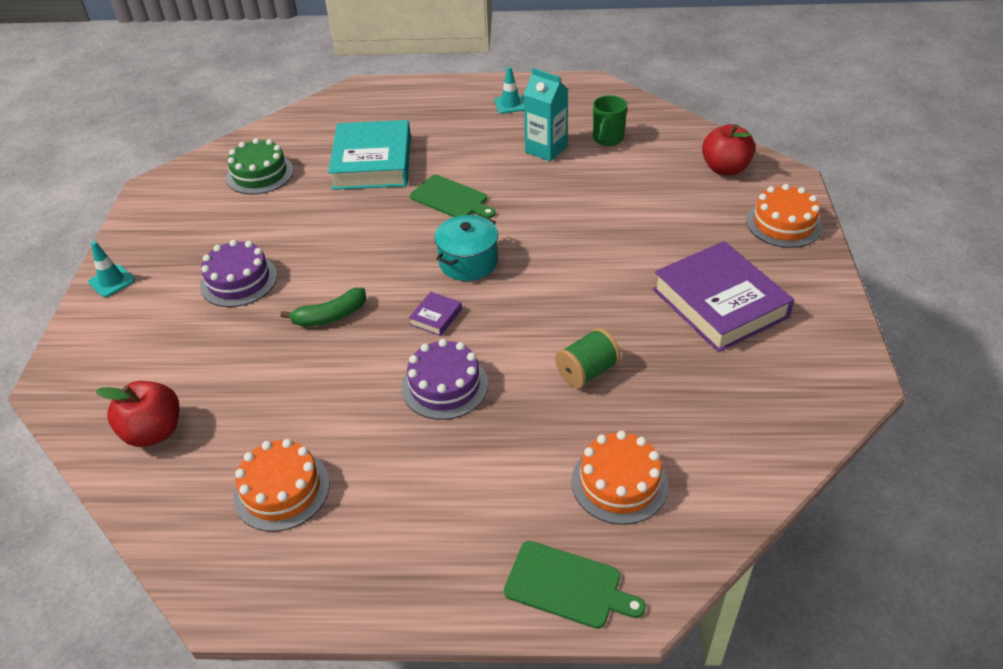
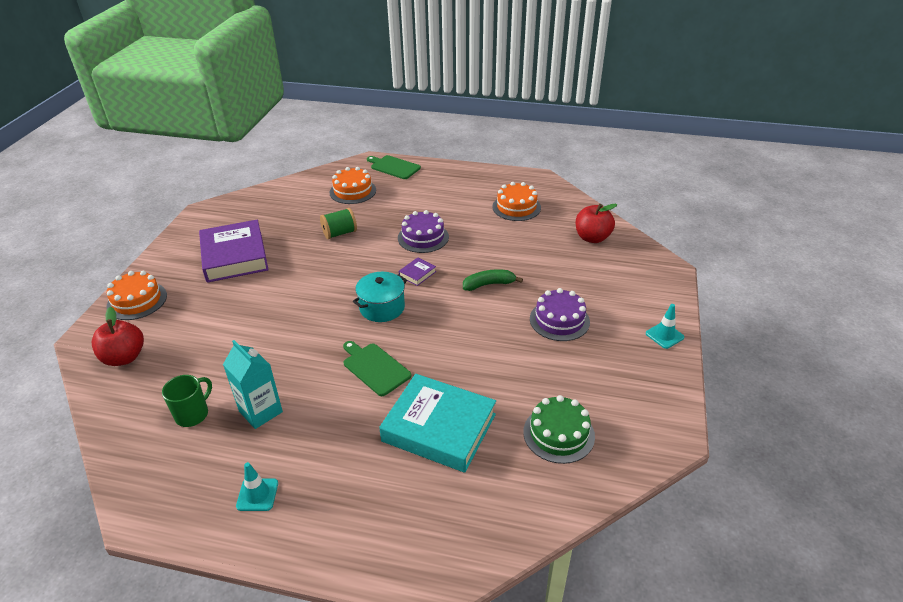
camera: 170 degrees left, 5 degrees down
(372, 162) = (439, 427): turquoise book -> turquoise book turned 75 degrees counterclockwise

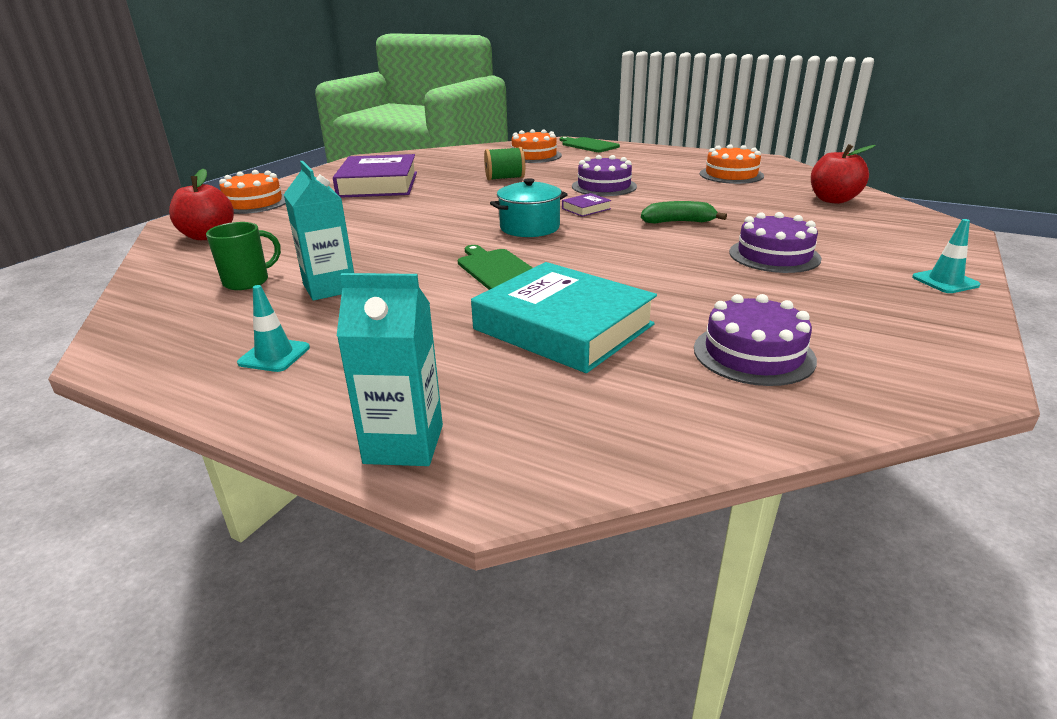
camera: 15 degrees right, 10 degrees down
(377, 558) = (404, 444): none -> turquoise carton
(558, 434) = (753, 354): green cake -> purple cake

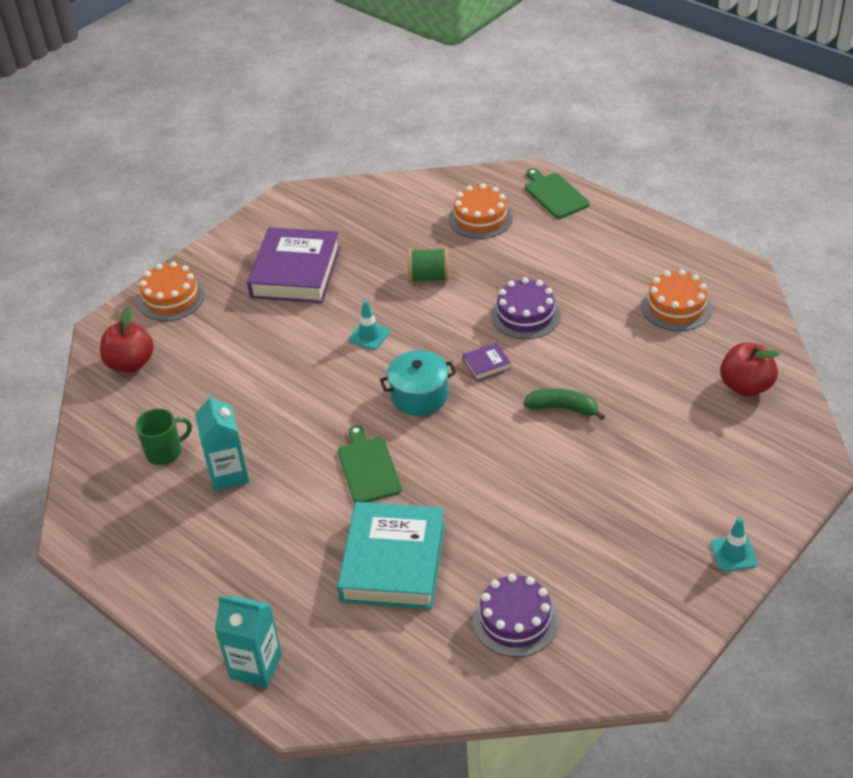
camera: 15 degrees right, 15 degrees up
(274, 355) = (183, 560): turquoise traffic cone -> turquoise traffic cone (369, 336)
(563, 327) = (393, 562): turquoise book -> turquoise book turned 45 degrees clockwise
(774, 255) = (616, 486): purple cake -> none

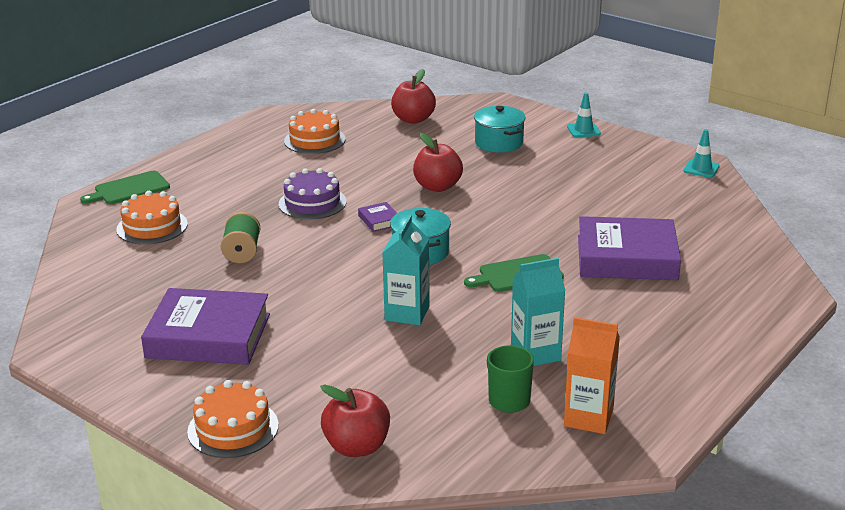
camera: 95 degrees left, 15 degrees down
(127, 503) = (588, 418): none -> orange carton
(256, 666) = (762, 317): turquoise carton -> turquoise carton (407, 313)
(369, 336) = (329, 283): turquoise traffic cone -> turquoise traffic cone (701, 169)
(393, 562) = (626, 257): turquoise book -> purple book
(515, 620) = (669, 205): purple cake -> none
(563, 408) = (437, 186): green banana -> red apple
(685, 464) = (499, 143): none -> turquoise pot

